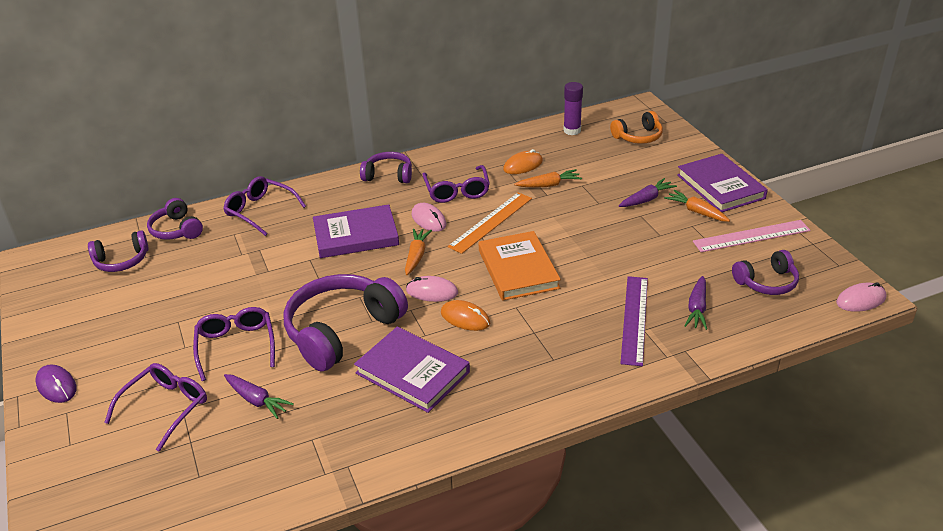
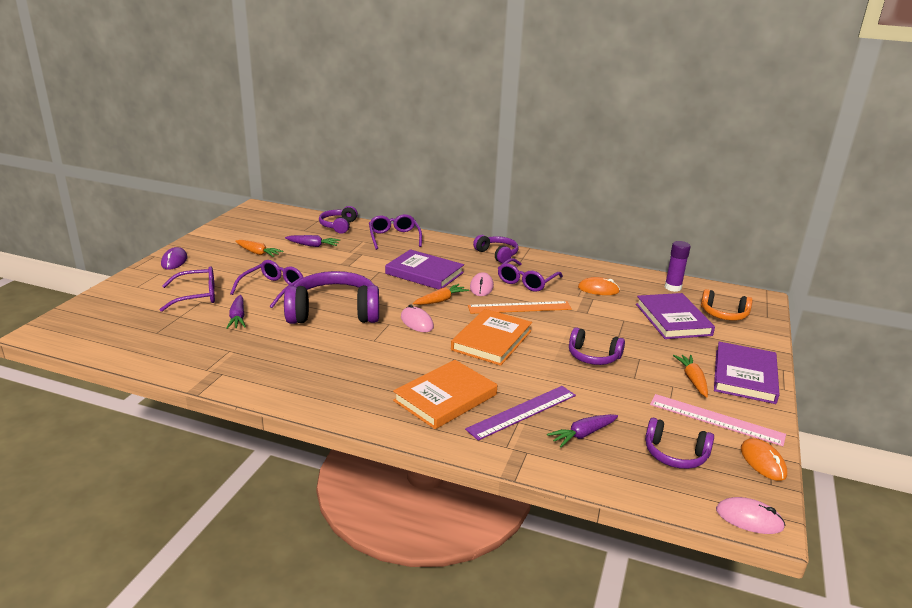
camera: 40 degrees right, 10 degrees down
(122, 261) = (291, 226): purple headphones -> purple headphones (593, 356)
(412, 372) = (333, 353): purple book -> purple book (673, 319)
(465, 318) = (412, 346): orange mouse -> orange mouse (763, 462)
(549, 185) = (598, 308): orange carrot -> orange carrot (258, 253)
(565, 347) = (445, 398): none -> orange book
(646, 199) = (662, 352): purple carrot -> purple carrot (313, 245)

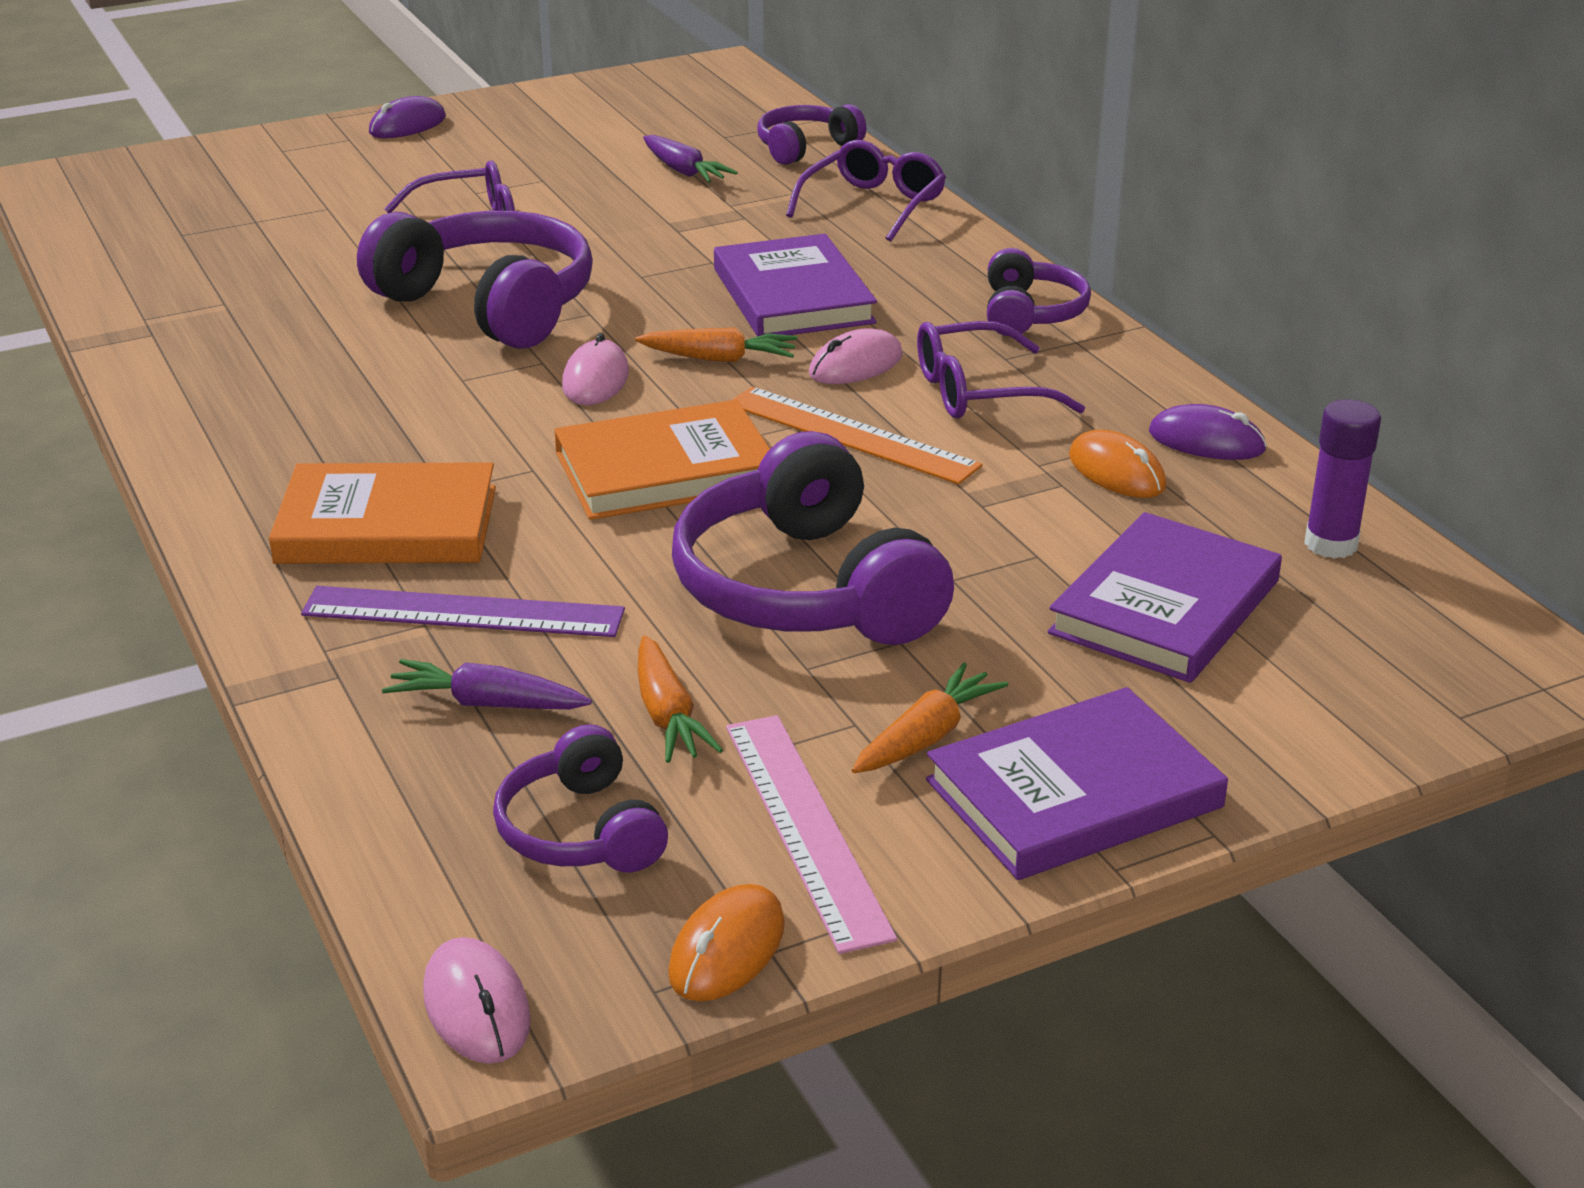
camera: 45 degrees right, 5 degrees up
(196, 296) = (335, 196): purple glasses -> none
(238, 317) = (329, 255): purple carrot -> none
(258, 253) = (562, 154): orange carrot -> orange carrot (667, 715)
(593, 356) = (805, 590): purple headphones -> purple headphones, size x1.84
(601, 273) = (1206, 441): none -> purple mouse
(723, 314) = (1336, 656): orange headphones -> none

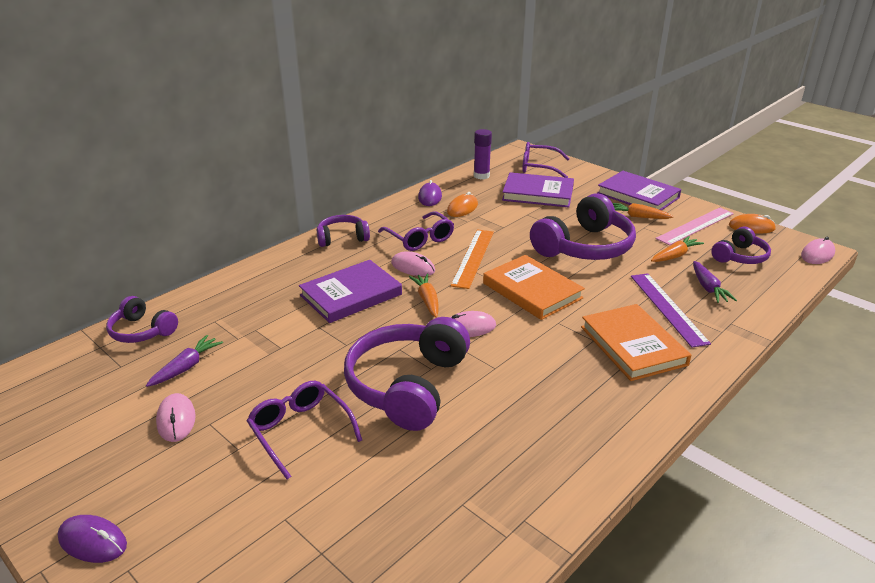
camera: 110 degrees left, 0 degrees up
(570, 163) = (176, 420): none -> pink mouse
(873, 205) = (229, 294): purple glasses -> purple glasses (539, 167)

